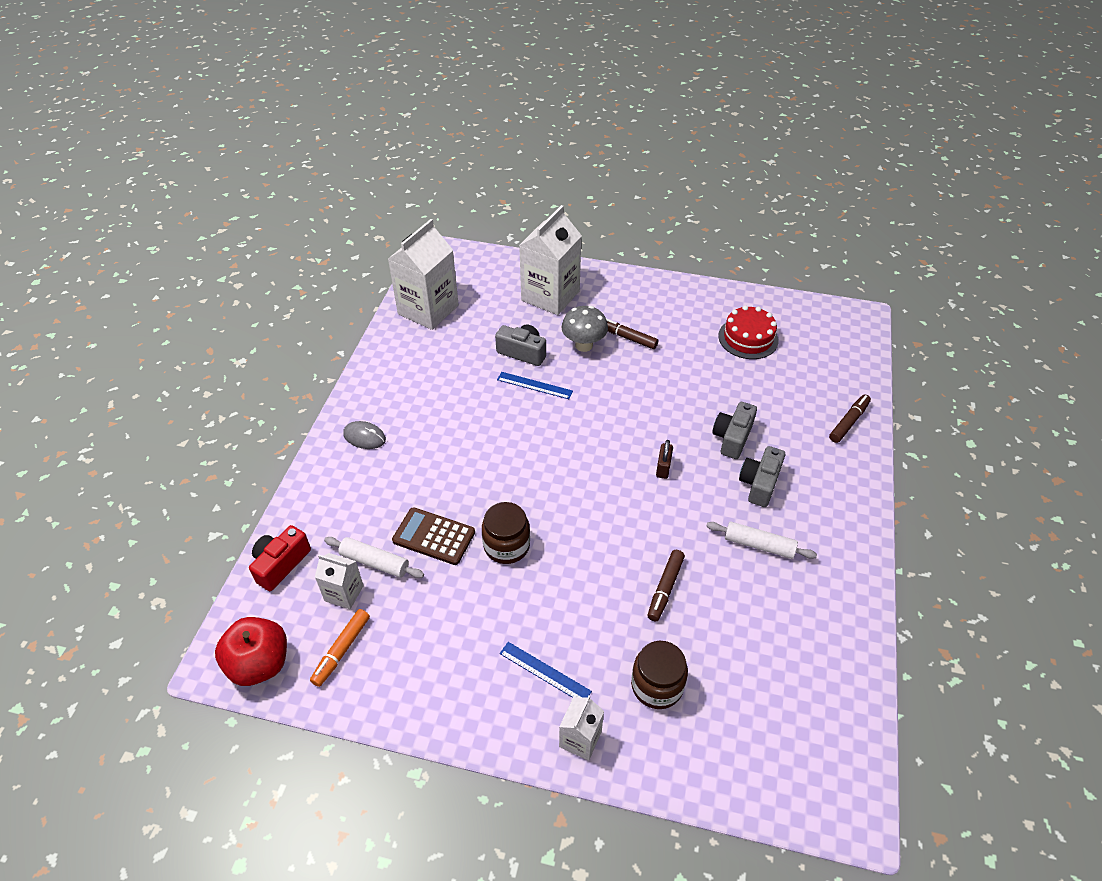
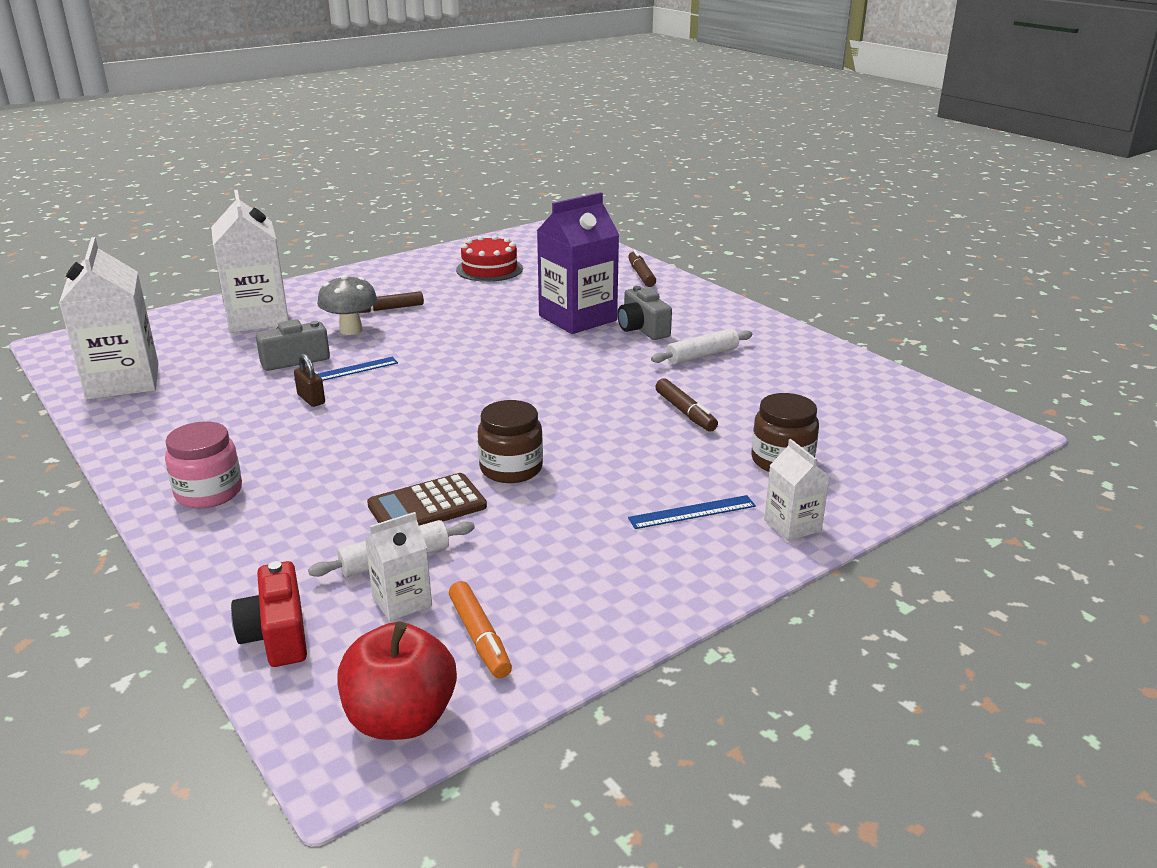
camera: 50 degrees left, 20 degrees down
(364, 437) = (209, 492): grey mouse -> pink jar
(663, 468) = (556, 357): brown padlock -> brown padlock (311, 399)
(732, 438) = (577, 318): grey camera -> purple carton

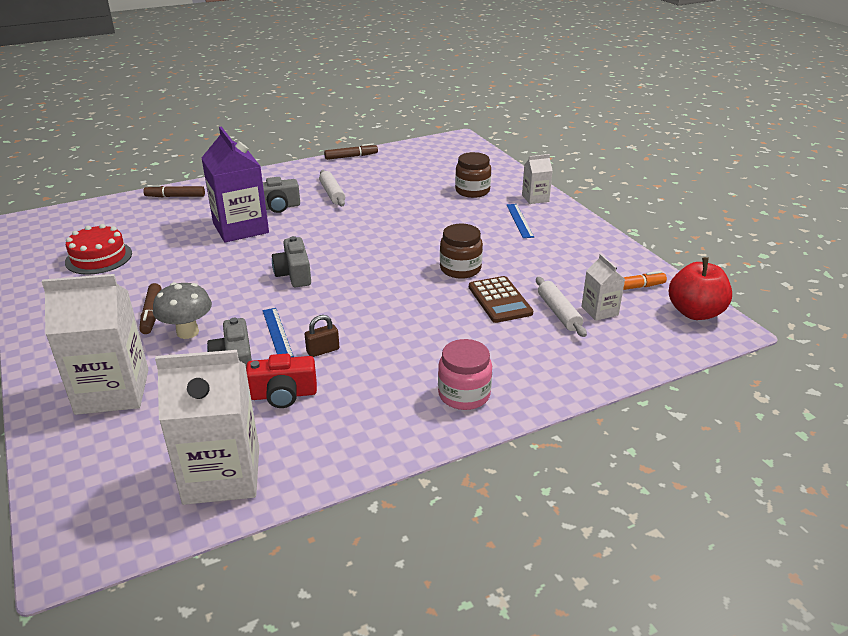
camera: 80 degrees left, 5 degrees up
(277, 635) = (633, 353): red camera -> red camera (283, 394)
(474, 362) = (294, 274): none -> grey camera
(685, 412) = (407, 208): brown marker -> brown marker (351, 157)

